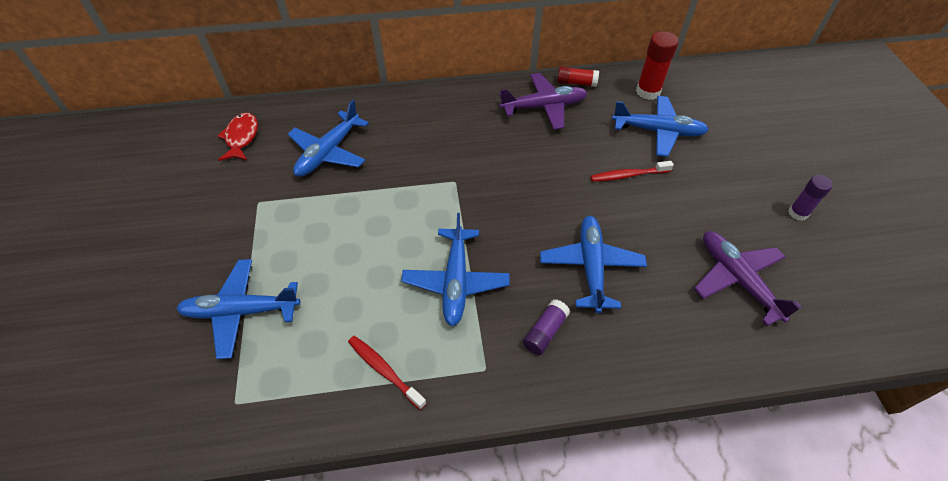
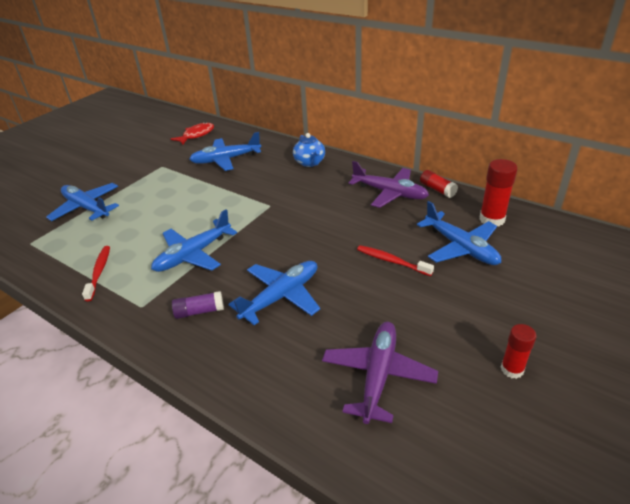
camera: 45 degrees right, 15 degrees down
(427, 110) = (310, 163): none -> blue teapot
(798, 213) = (512, 369): purple glue stick -> red glue stick

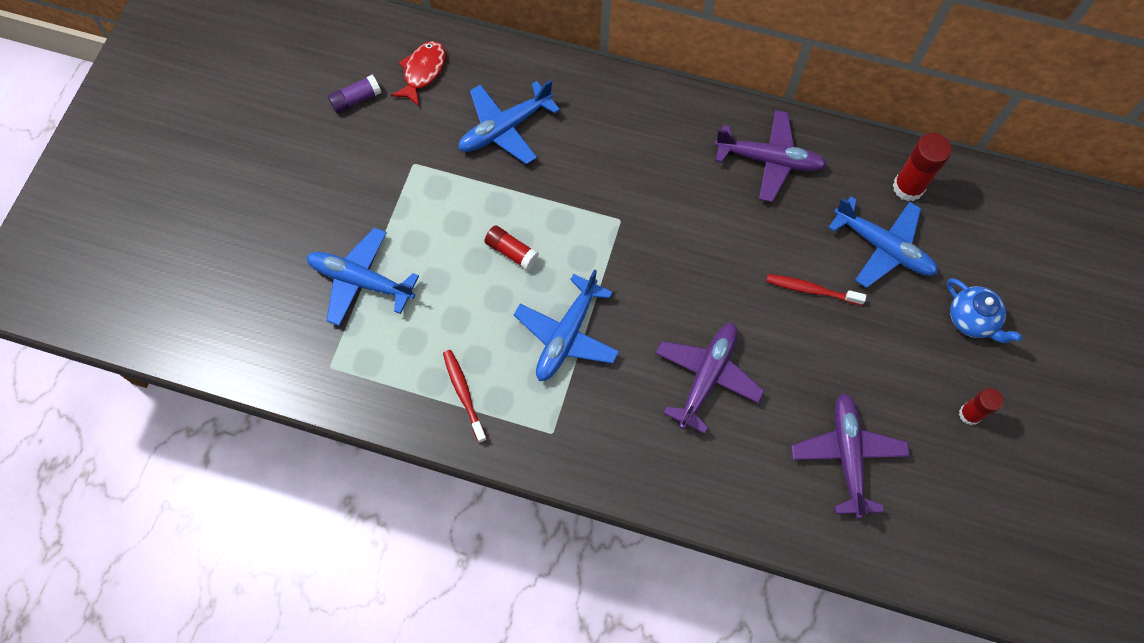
camera: 20 degrees left, 30 degrees up
(199, 311) = (624, 423): purple glue stick -> purple glue stick (356, 100)
(281, 296) = (707, 377): blue plane -> purple plane
(310, 163) = (635, 112): blue teapot -> blue teapot (971, 320)
(437, 189) = (828, 140): red glue stick -> red glue stick (511, 251)

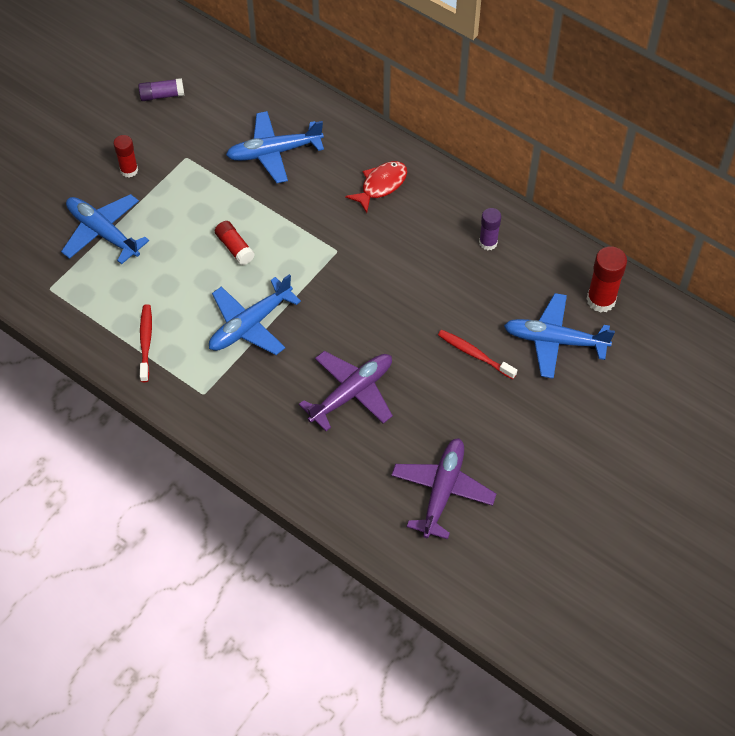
camera: 20 degrees right, 10 degrees down
(423, 72) = (226, 90): red fish -> red fish (381, 185)
(769, 160) = (488, 242): purple plane -> purple glue stick
(883, 247) = (554, 341): blue plane -> blue plane turned 135 degrees clockwise
(969, 414) = (566, 494): red glue stick -> red glue stick (129, 170)
(971, 320) = (605, 421): blue teapot -> none

